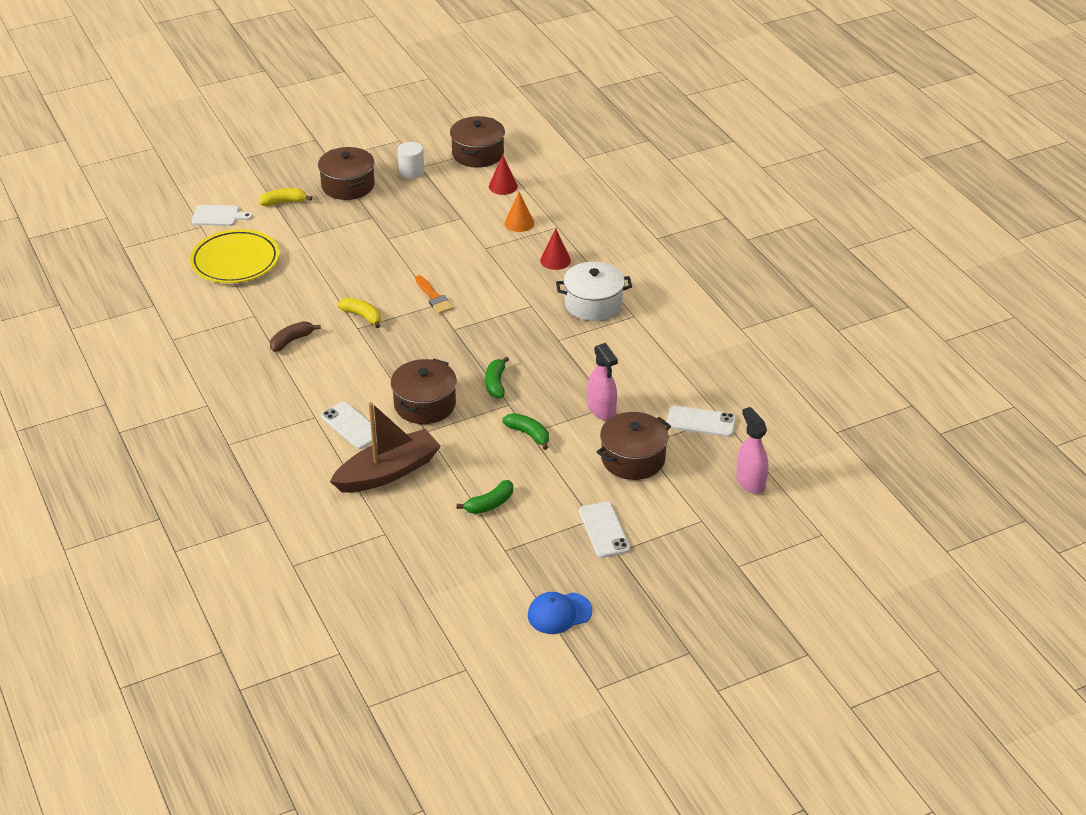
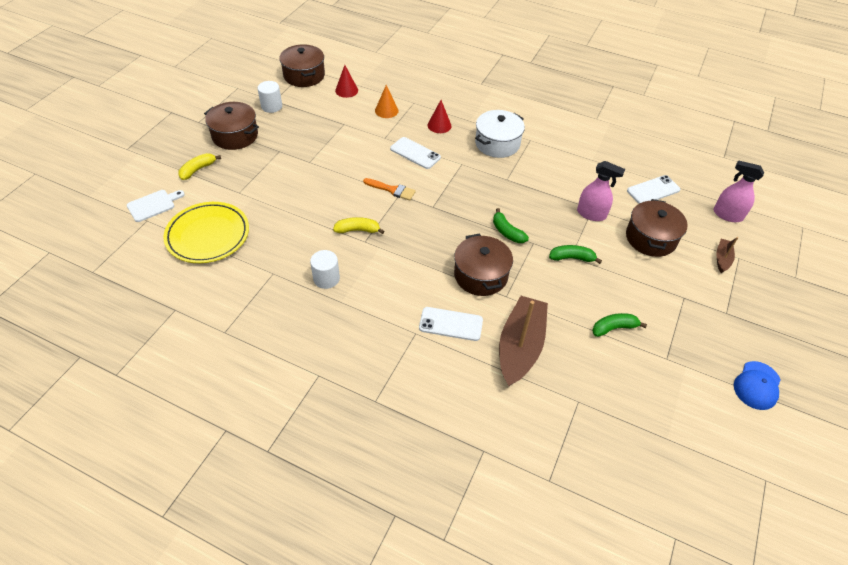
camera: 40 degrees left, 10 degrees up
(291, 341) = (326, 278): brown banana -> white cylinder
(489, 504) = (614, 328): green banana -> green banana turned 120 degrees counterclockwise
(604, 530) = (700, 301): white phone -> white phone (415, 153)
(682, 512) = (722, 259): none -> brown boat

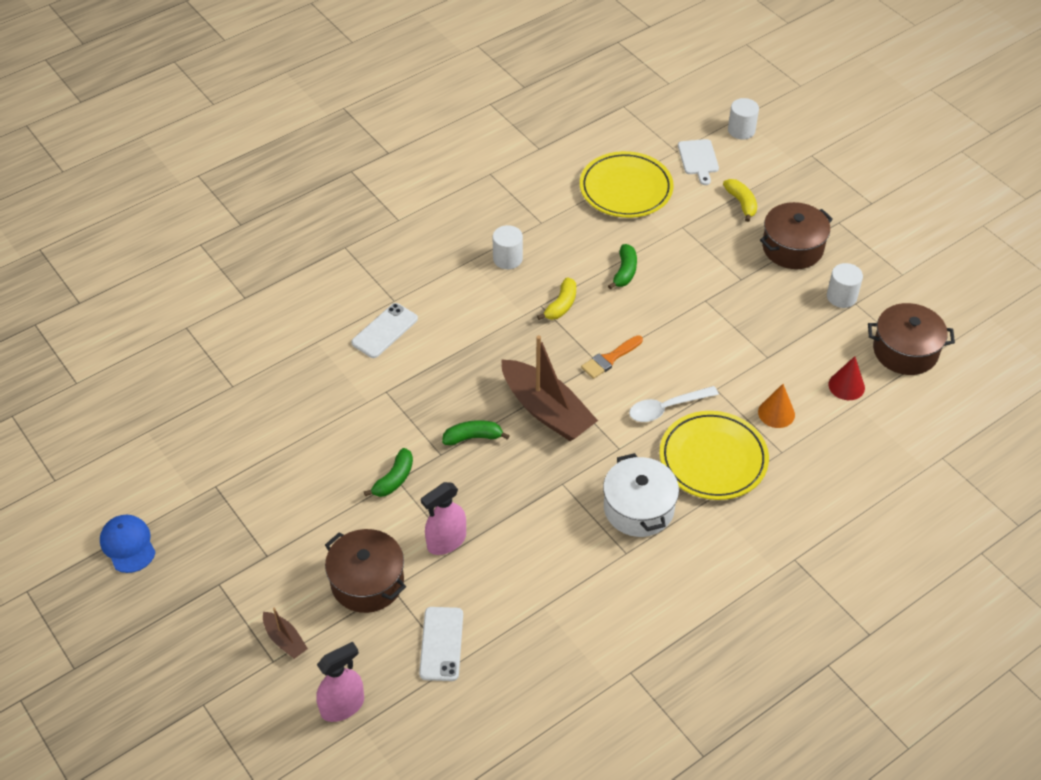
camera: 120 degrees right, 0 degrees up
(107, 191) = (741, 130): none -> white cylinder
(415, 153) = (666, 408): white phone -> white spoon
(439, 125) = (713, 459): red cone -> yellow plate
(480, 275) = (427, 383): brown pot -> none
(520, 347) = (319, 372): brown boat -> brown boat (546, 410)
(614, 328) = (281, 462): green banana -> green banana (625, 272)

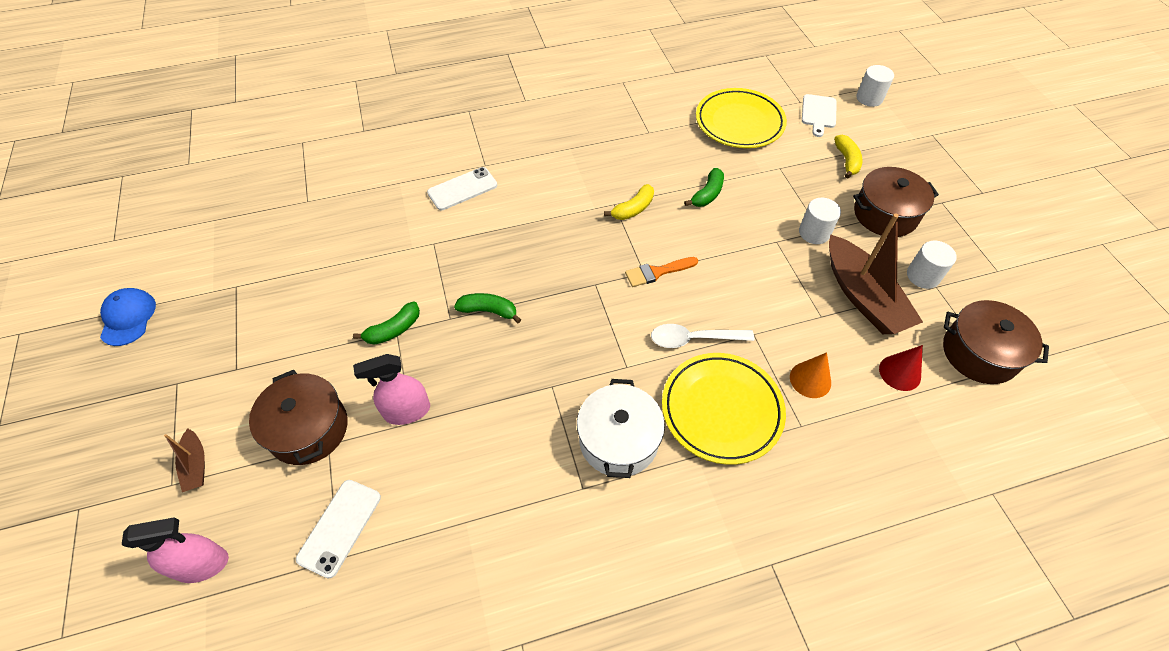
camera: 20 degrees right, 5 degrees up
(507, 259) = (603, 155): white cylinder -> white cylinder (814, 233)
(546, 410) = (572, 305): brown boat -> brown boat (863, 296)

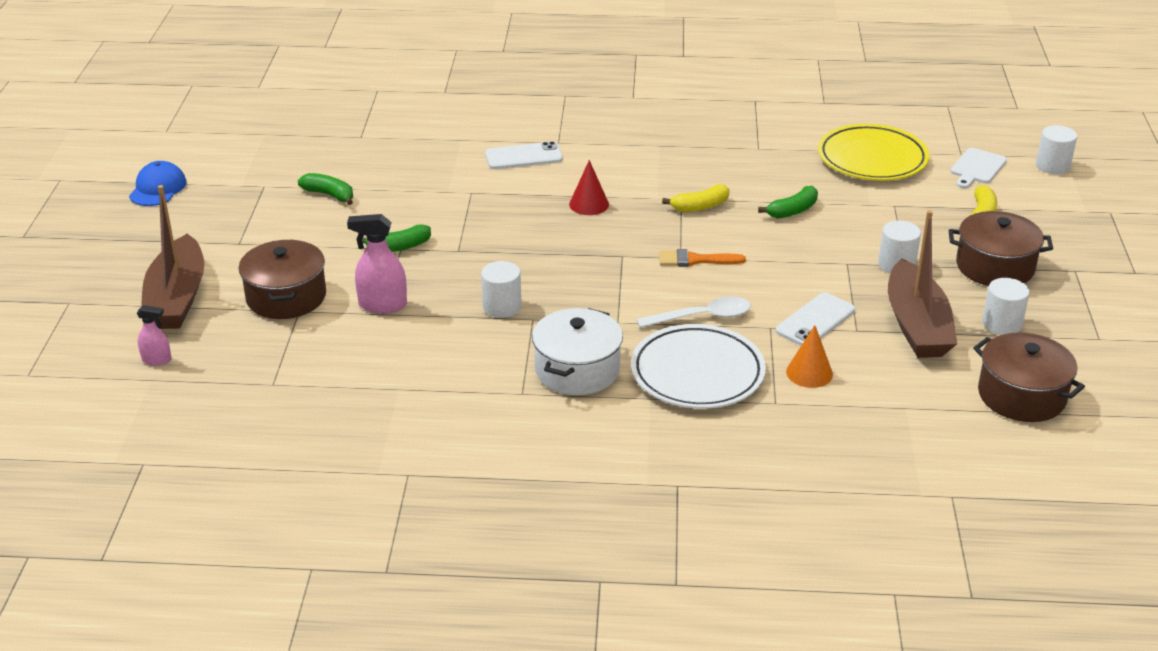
camera: 20 degrees right, 20 degrees down
(196, 465) = (177, 298): brown boat -> brown boat, size x2.14
(202, 564) = (157, 360): pink spray bottle -> pink spray bottle, size x0.59
(340, 527) = (284, 365): white phone -> white phone (815, 320)
(489, 311) = (500, 253): green banana -> green banana (329, 195)
(518, 379) = (502, 307): none -> white cylinder
(694, 339) = (702, 317): white spoon -> white spoon turned 150 degrees clockwise
(721, 410) = (697, 373): yellow plate -> white plate
(899, 372) = (915, 390): red cone -> red cone (589, 204)

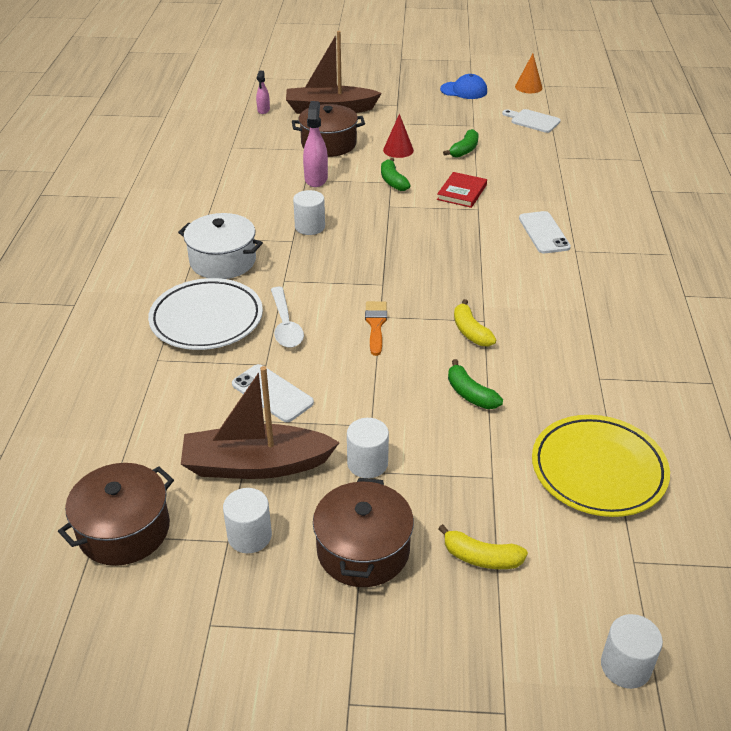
camera: 90 degrees right, 5 degrees up
(433, 201) = (462, 192): none -> red book
(589, 204) = (466, 267): red cone -> red cone (398, 150)
(809, 373) = (193, 383): orange cone -> orange cone (528, 87)
(977, 168) = (599, 573): white cutting board -> white cutting board (533, 121)

